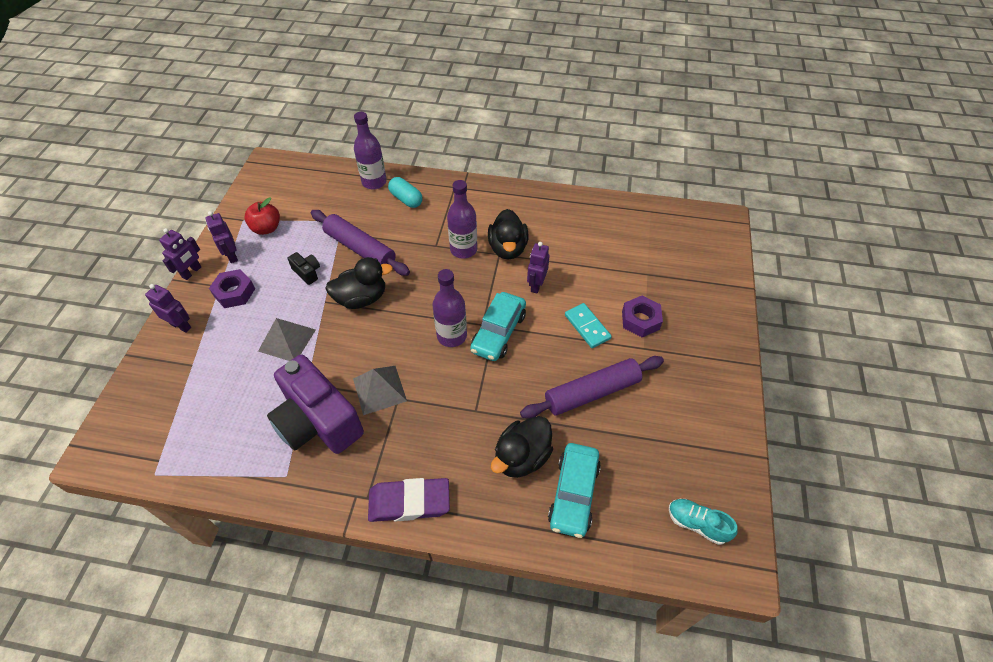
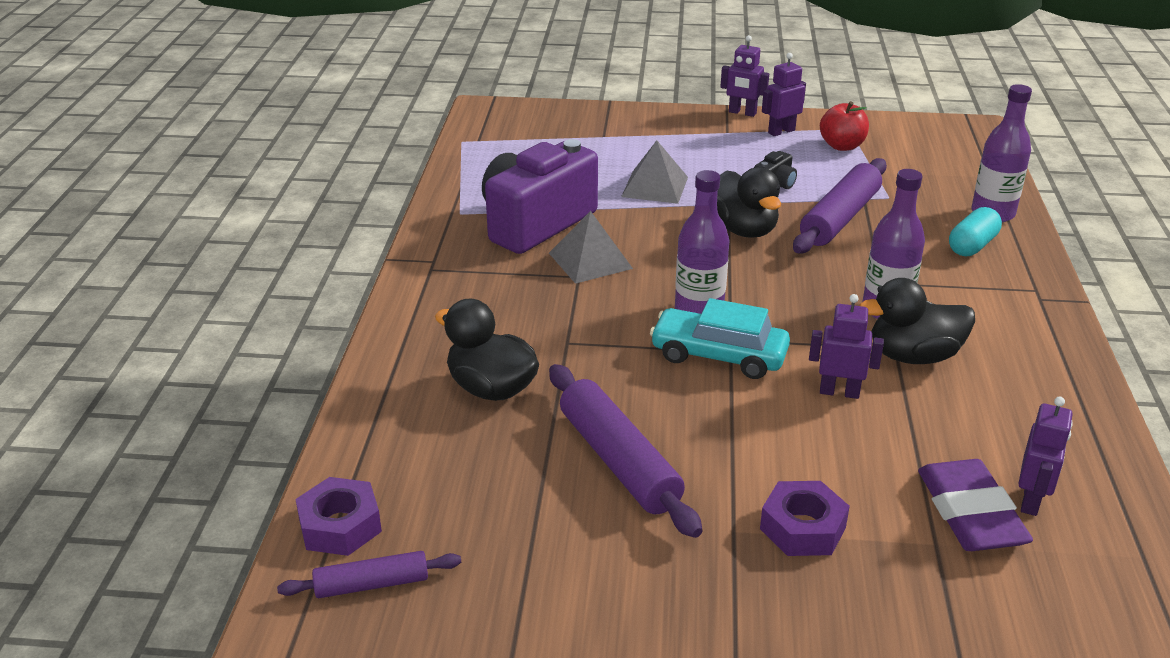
camera: 85 degrees right, 20 degrees down
(181, 326) = (658, 121): purple robot -> purple robot (1031, 500)
(234, 292) = (720, 143): purple nut -> purple nut (340, 526)
(409, 502) = (423, 299): purple eraser -> purple eraser (970, 513)
(573, 494) = (431, 441): turquoise car -> none
(587, 327) = (762, 455): turquoise domino -> none
(697, 524) = (372, 584): turquoise shoe -> purple rolling pin

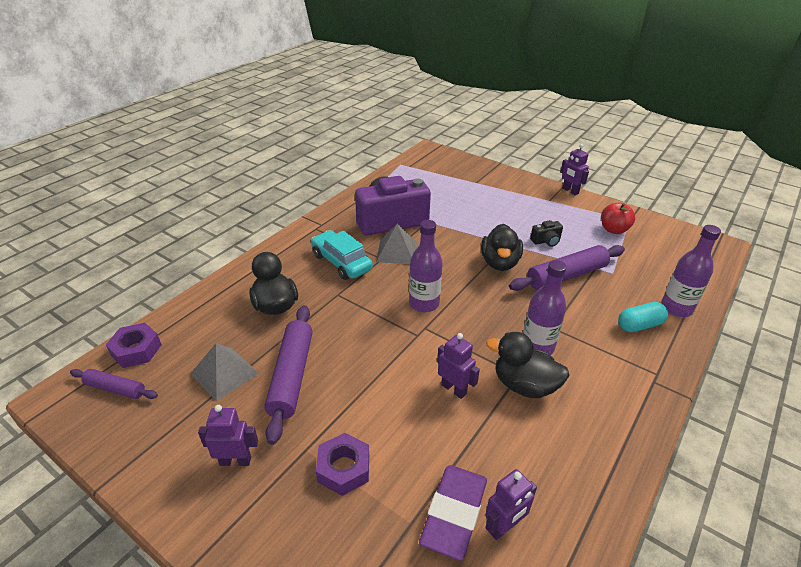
camera: 30 degrees right, 5 degrees up
(655, 186) = (475, 220): grey pyramid -> grey pyramid (225, 373)
(718, 355) = (407, 335): turquoise car -> turquoise car (341, 262)
(781, 131) = (583, 209): purple robot -> purple robot (235, 461)

